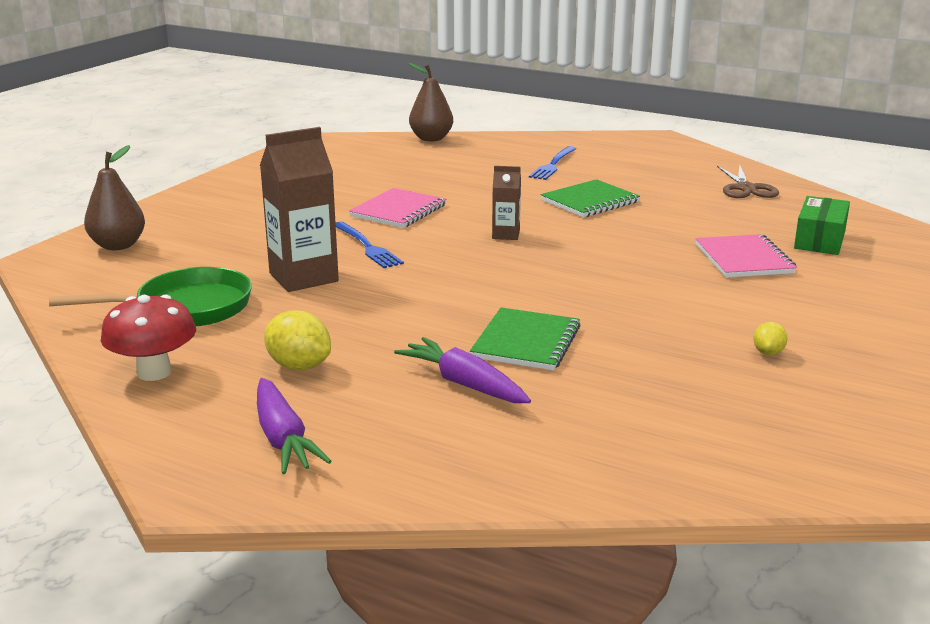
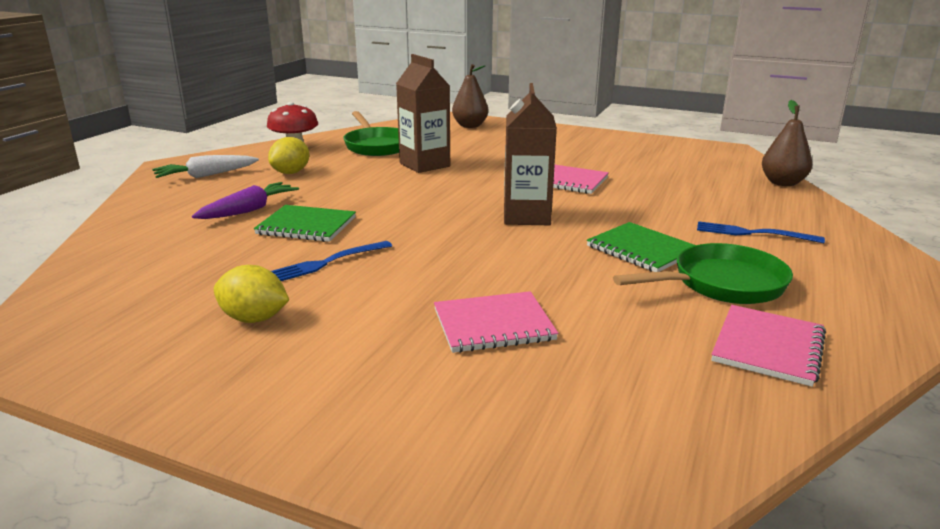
camera: 85 degrees right, 0 degrees up
(283, 438) = (206, 175): purple carrot -> white carrot
(368, 247) = (484, 177): blue fork -> blue fork (326, 263)
(506, 235) = (526, 216): brown carton -> brown carton, size x1.92
(654, 186) = (721, 284): none -> green pan
(746, 188) = (768, 347): brown scissors -> pink notebook
(768, 353) = (254, 319): yellow lemon -> yellow lemon, size x1.76
(820, 240) = (578, 386): green box -> none

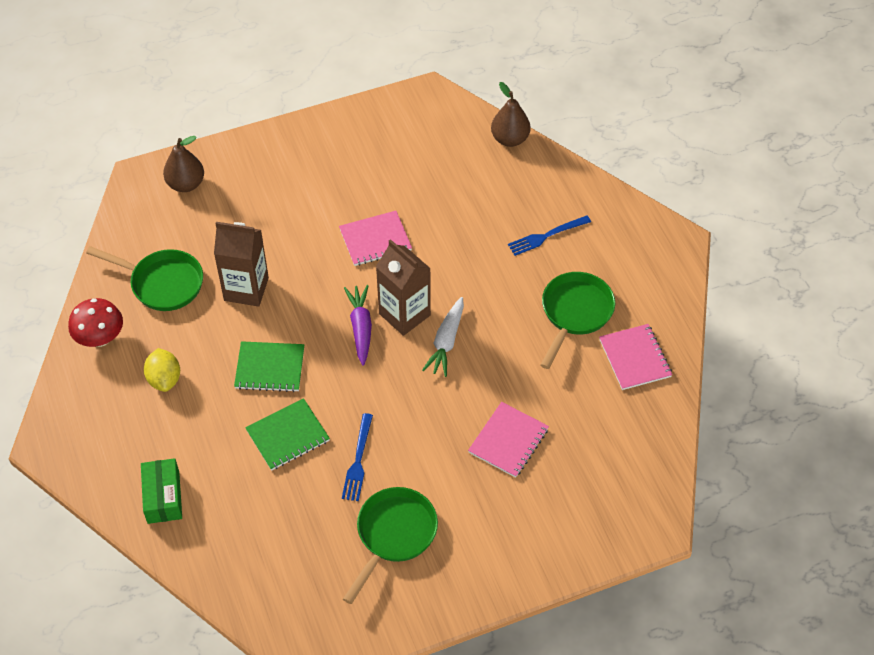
camera: 45 degrees left, 30 degrees up
(165, 210) = (163, 497): none -> green box
(206, 175) = (106, 434): white carrot -> white carrot (446, 342)
(248, 210) = (220, 450): purple carrot -> purple carrot (360, 328)
(254, 319) = (393, 535): yellow lemon -> green pan
(641, 250) = (506, 305): green notebook -> green notebook (270, 368)

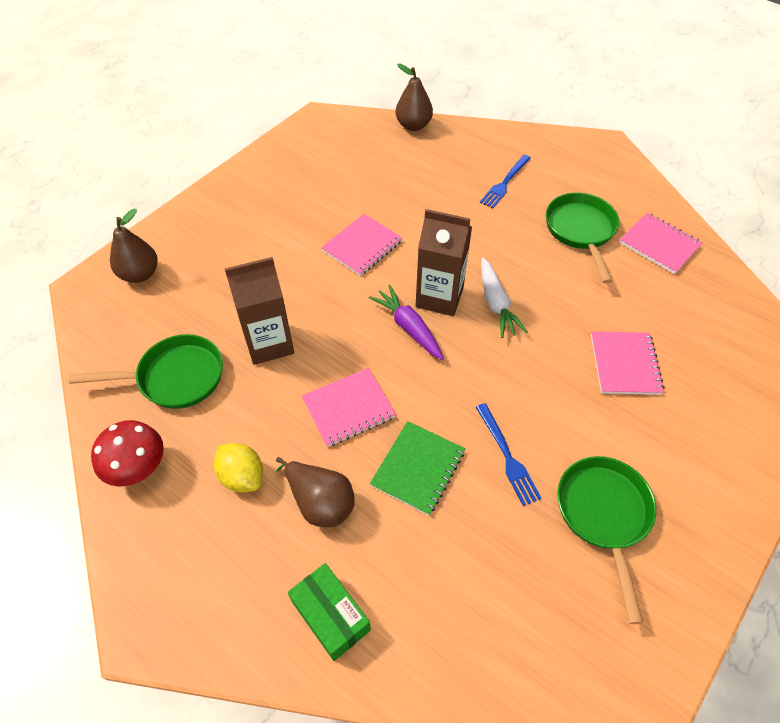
camera: 30 degrees left, 0 degrees up
(204, 423) = (320, 502): none -> brown pear
(270, 368) = (348, 408): green notebook -> pink notebook

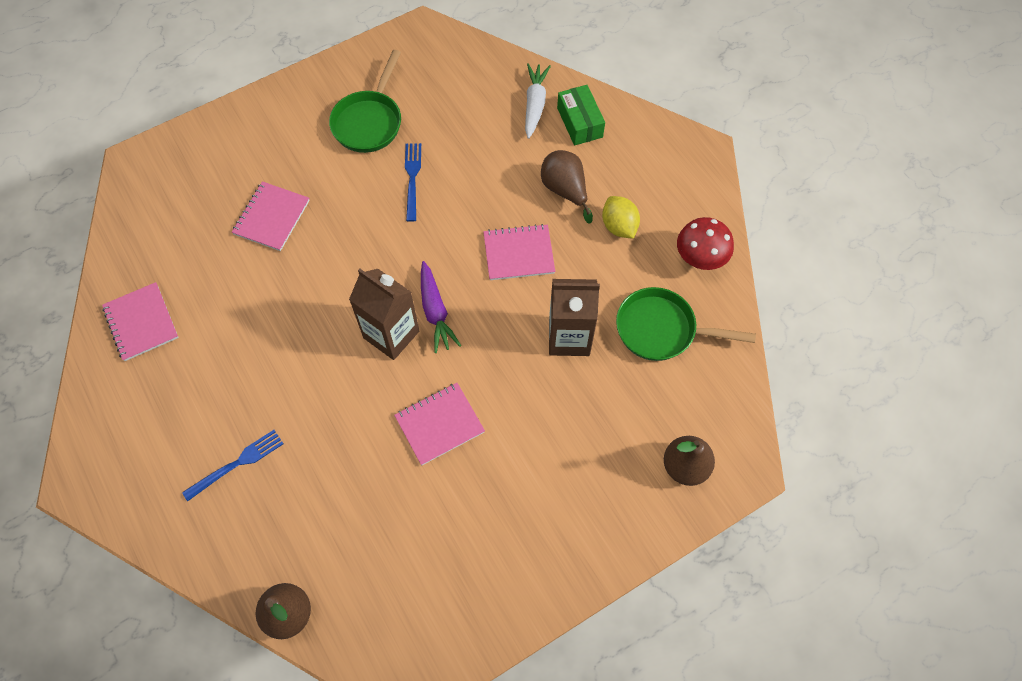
camera: 160 degrees left, 10 degrees up
(418, 468) = (483, 191): green notebook -> none
(496, 303) = (342, 310): white carrot -> white carrot (534, 104)
(581, 231) = (204, 365): green pan -> none

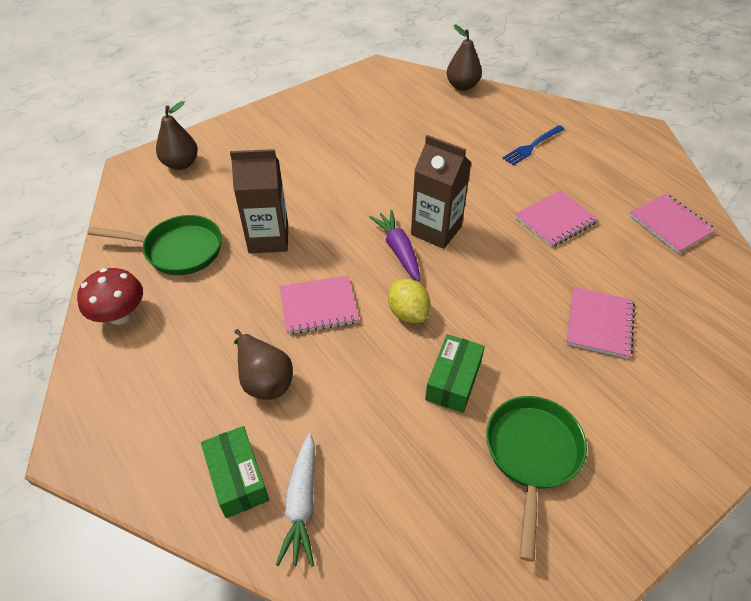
camera: 175 degrees right, 15 degrees down
(412, 177) = (453, 381): blue fork -> green box
(439, 424) = (380, 176): pink notebook -> pink notebook (555, 220)
(619, 226) = (204, 342): yellow lemon -> yellow lemon (408, 313)

